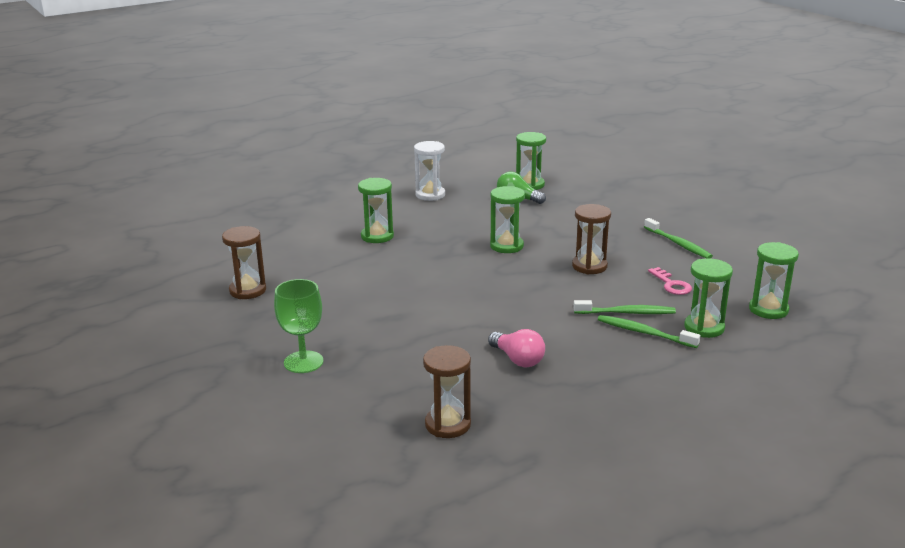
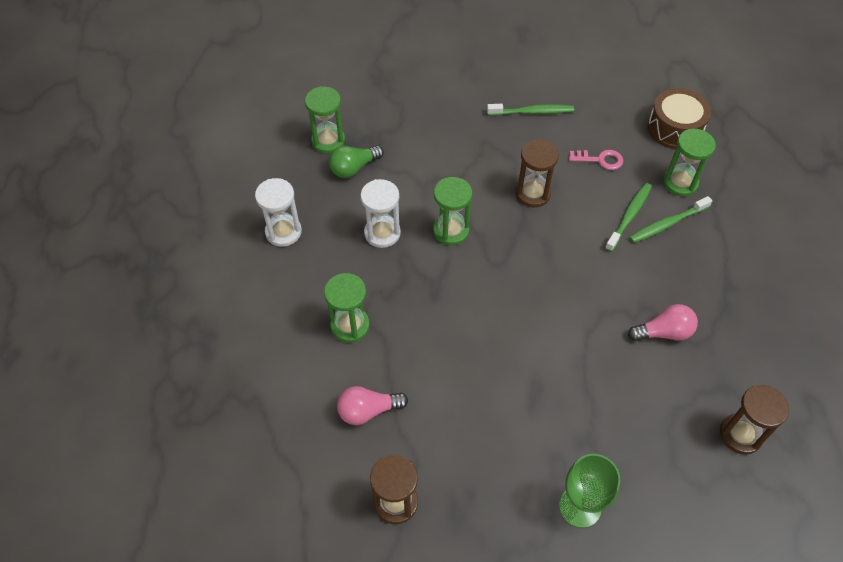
camera: 60 degrees left, 30 degrees up
(313, 261) = (368, 411): none -> pink light bulb
(471, 224) = (382, 233): none -> white hourglass
(768, 310) = (675, 128): green hourglass -> brown drum

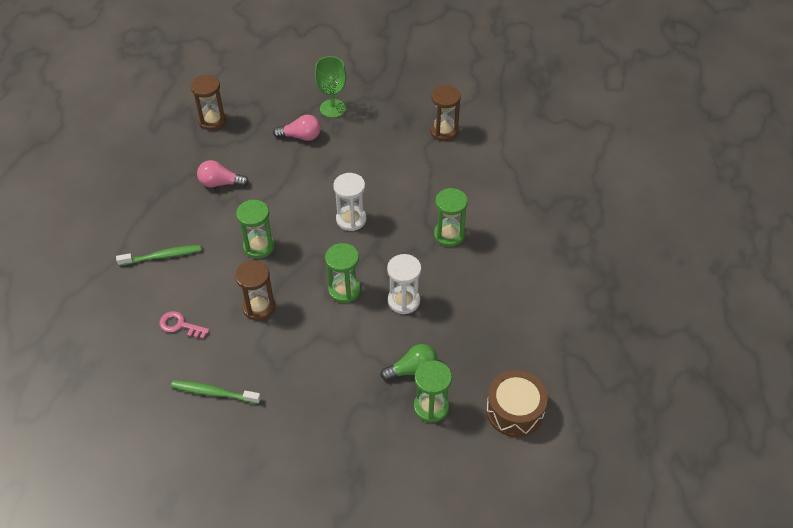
camera: 165 degrees left, 5 degrees down
(283, 232) = (490, 321): white hourglass -> white hourglass (351, 219)
(368, 411) = (449, 180): pink light bulb -> pink light bulb (301, 136)
(629, 216) = (189, 269): green toothbrush -> none
(675, 128) = (90, 341): brown drum -> brown drum (514, 411)
(680, 183) = (126, 288): green hourglass -> green hourglass (259, 246)

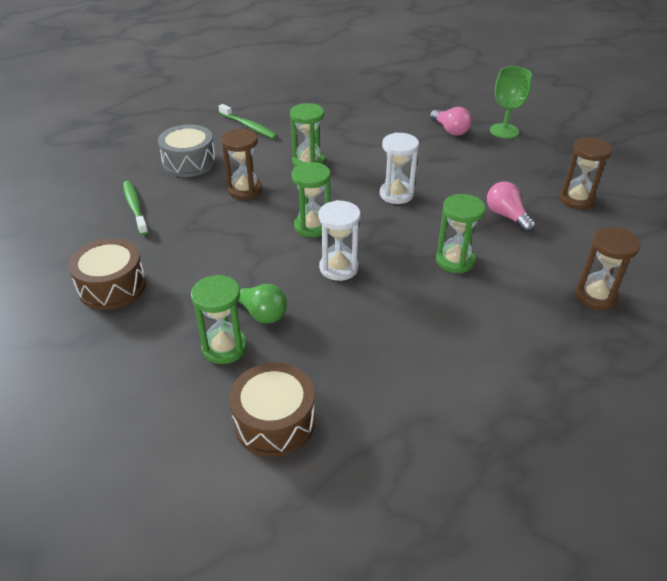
camera: 55 degrees right, 10 degrees down
(180, 325) = (189, 162): pink key -> grey drum
(212, 121) = (406, 88): brown hourglass -> brown hourglass (596, 296)
(220, 183) = (350, 118): pink light bulb -> pink light bulb (507, 216)
(309, 449) = (112, 286): none -> brown drum

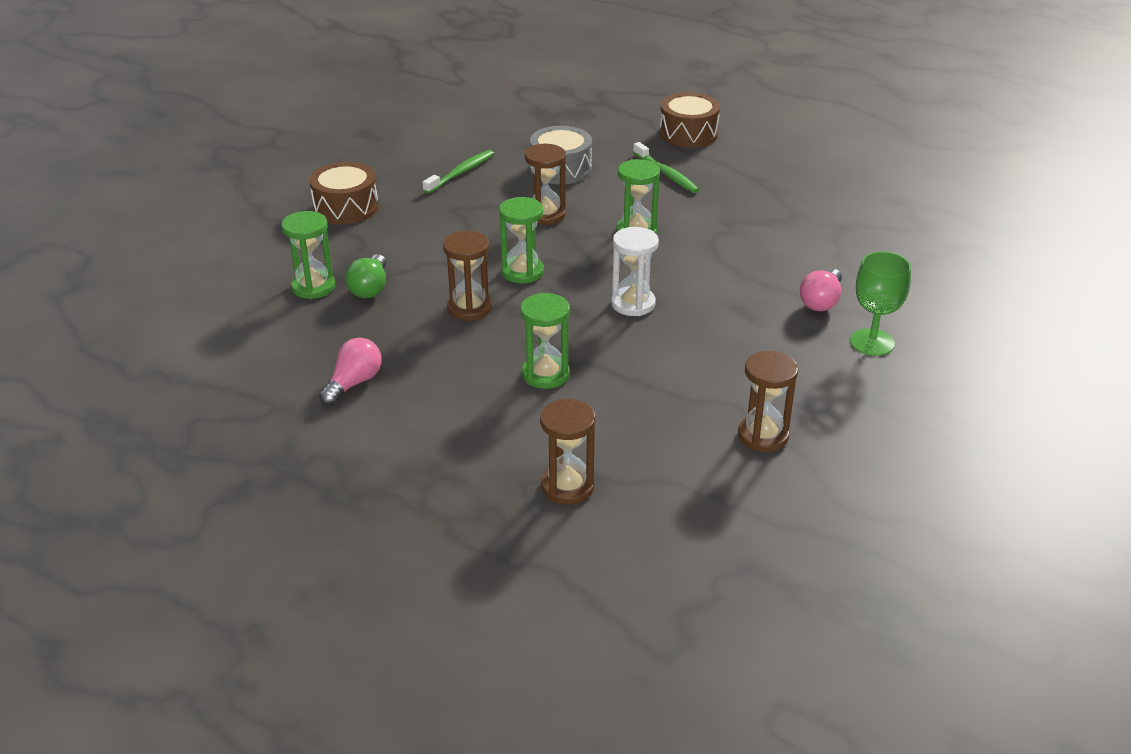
camera: 60 degrees right, 5 degrees down
(248, 126) = (666, 174): green toothbrush -> green toothbrush turned 45 degrees counterclockwise
(274, 421) = (247, 340): brown drum -> brown drum (688, 133)
(339, 268) = (469, 308): white hourglass -> brown hourglass
(507, 216) = (667, 389): pink light bulb -> pink light bulb (353, 383)

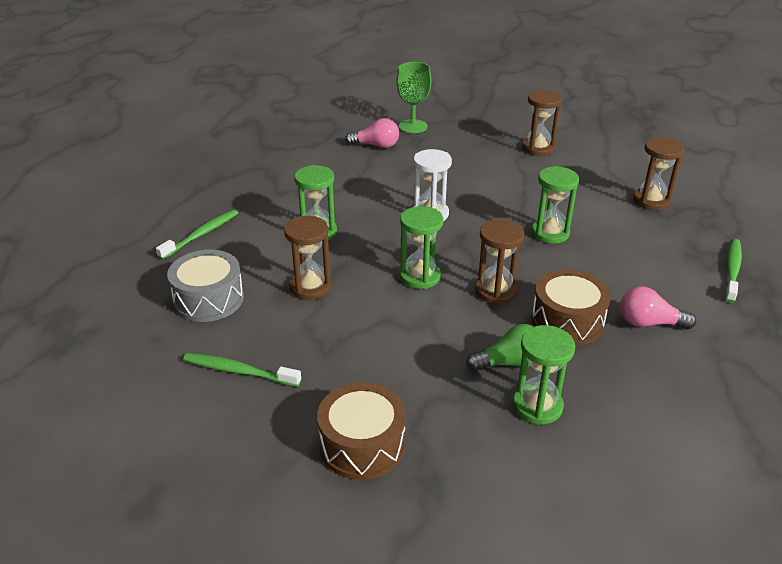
camera: 110 degrees left, 0 degrees up
(385, 485) = (732, 270): none -> green toothbrush
(688, 133) = (108, 236): brown drum -> brown drum (567, 321)

